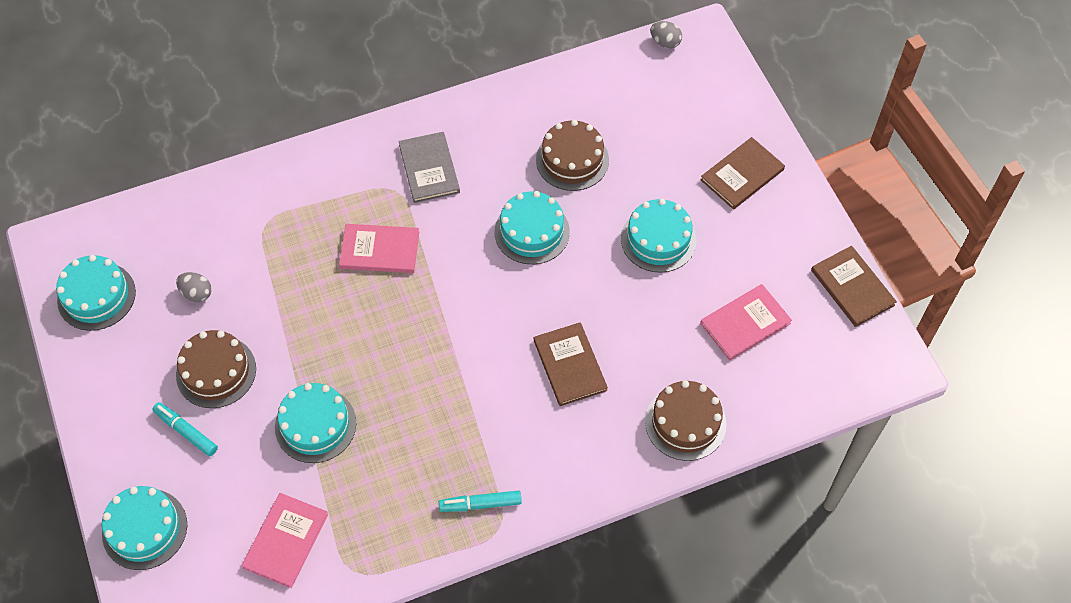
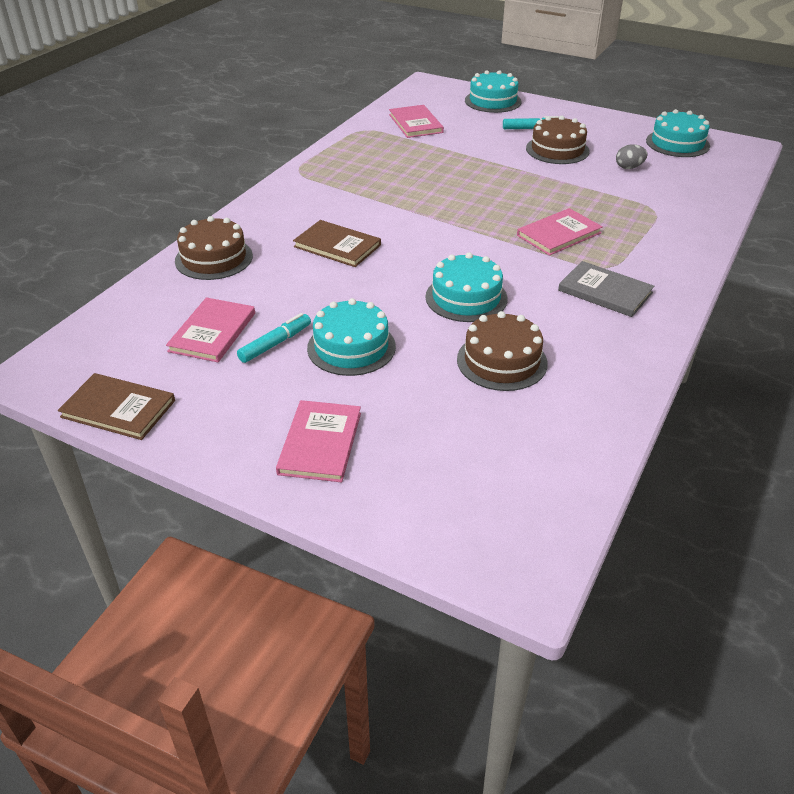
camera: 140 degrees right, 20 degrees down
(315, 425) = (466, 157): turquoise cake -> none
(480, 504) = (321, 173): turquoise marker -> turquoise marker (275, 344)
(665, 42) = (558, 533): grey egg -> none
(742, 175) = (320, 443): brown book -> pink book

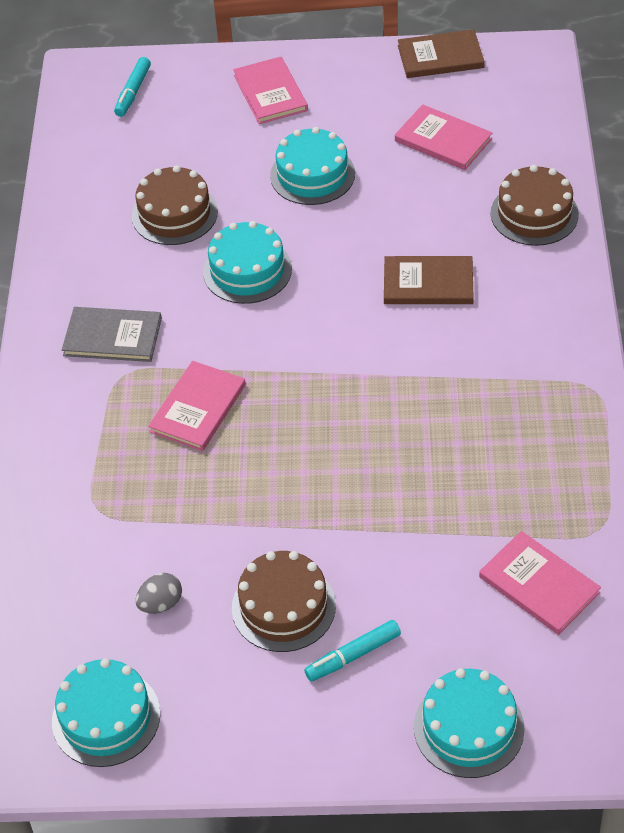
camera: 155 degrees right, 10 degrees up
(212, 332) = (443, 140): pink book -> pink book turned 45 degrees counterclockwise
(275, 344) = (379, 152): turquoise marker -> turquoise marker (133, 92)

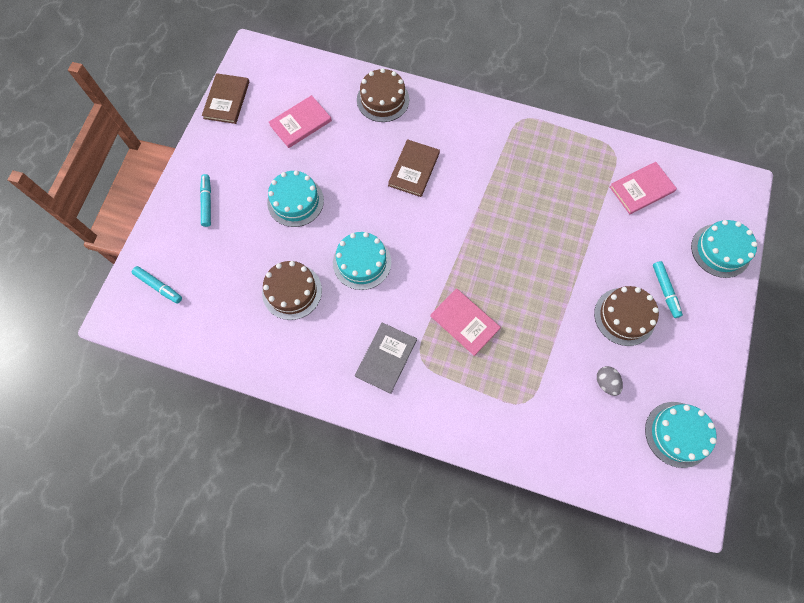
camera: 75 degrees left, 20 degrees up
(270, 93) = (207, 202): pink book -> turquoise marker

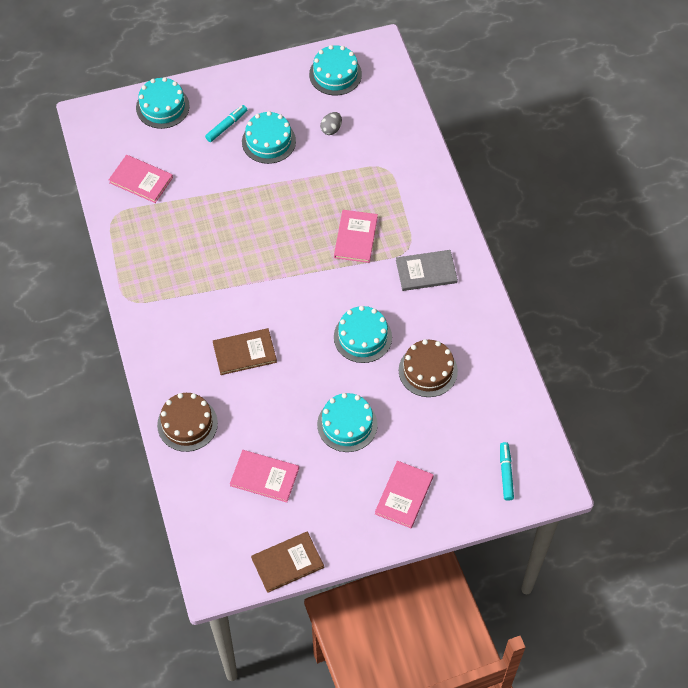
camera: 125 degrees left, 10 degrees down
(207, 202) = (404, 495): turquoise marker -> pink book
(624, 316) = (268, 141): brown cake -> turquoise cake

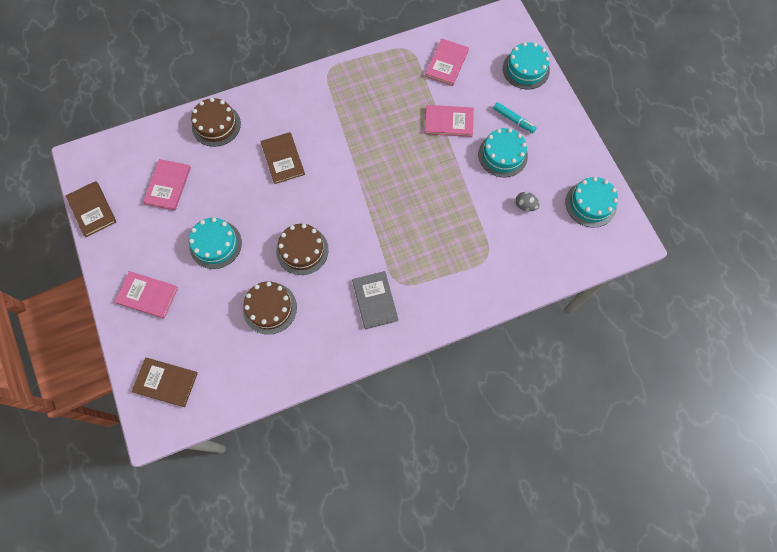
camera: 85 degrees right, 10 degrees up
(355, 237) = (406, 236): pink book -> pink book (449, 122)
(362, 337) = (302, 250): turquoise cake -> brown cake
(506, 473) = (166, 382): turquoise marker -> brown book

